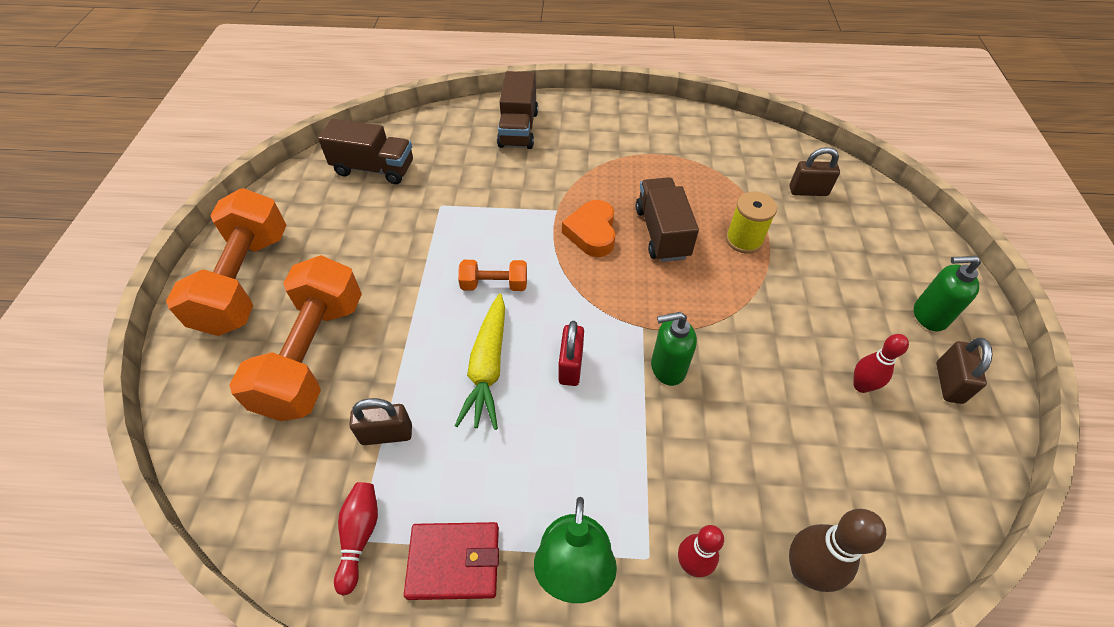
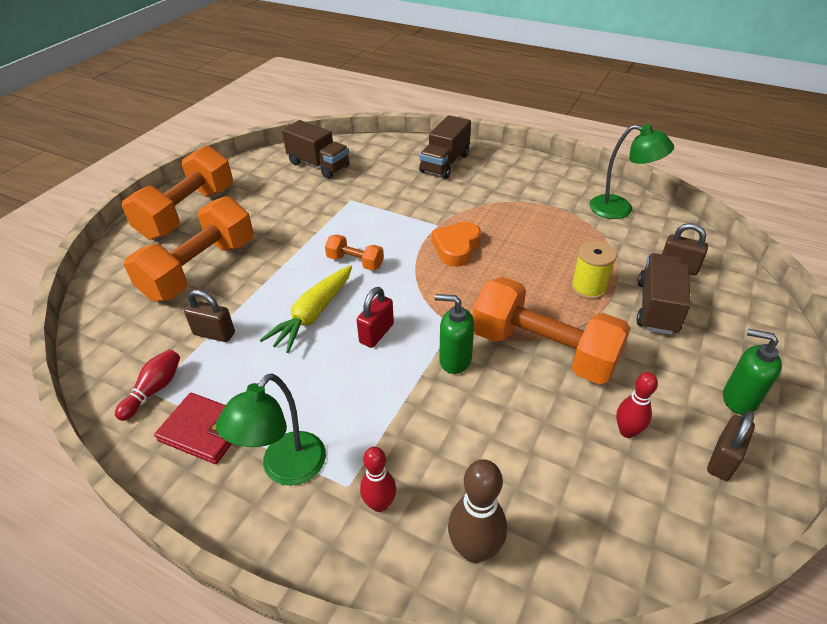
camera: 25 degrees right, 10 degrees down
(662, 233) = (516, 263): brown truck -> brown truck (657, 307)
(723, 139) = (620, 209): none -> green lamp
(743, 325) = (543, 350): none -> orange dumbbell

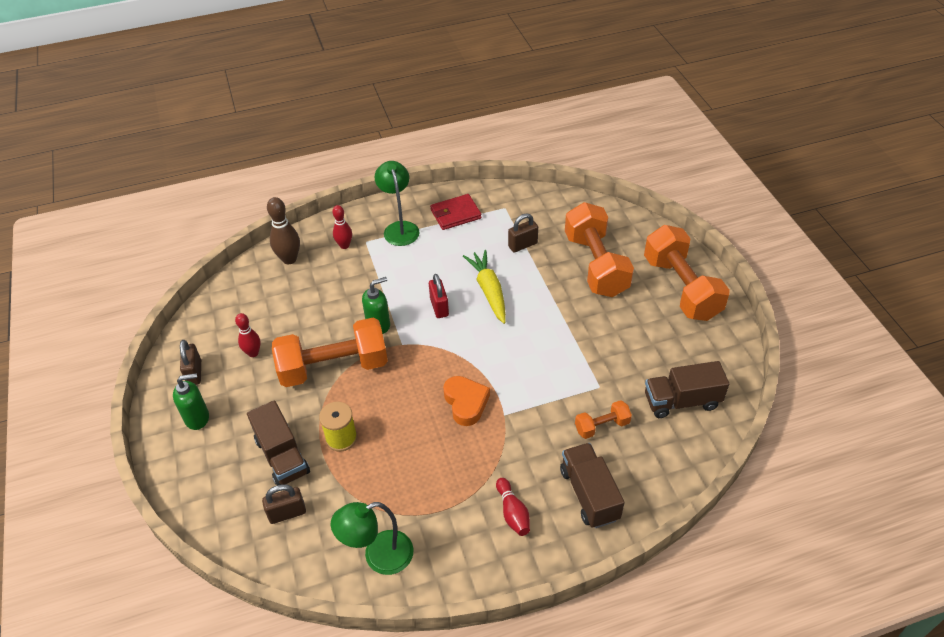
camera: 135 degrees right, 5 degrees up
(154, 390) = (504, 209): red bowling pin -> red bowling pin (512, 513)
(355, 262) = (516, 339): orange dumbbell -> orange dumbbell (602, 426)

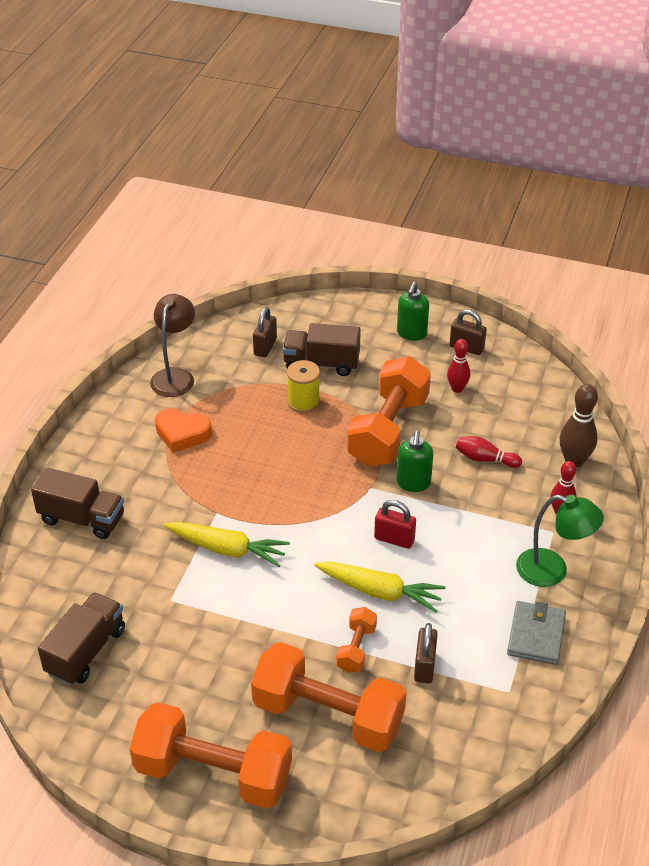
camera: 125 degrees right, 5 degrees down
(378, 556) = (175, 376): green lamp -> brown lamp
(455, 214) = (536, 635): red wallet -> grey wallet
(466, 403) = (256, 494): orange heart -> orange heart (182, 433)
(512, 513) = (122, 463): red bowling pin -> red bowling pin (485, 459)
(530, 385) = (227, 549): none -> yellow carrot
(602, 426) = (130, 571): orange dumbbell -> orange dumbbell (356, 648)

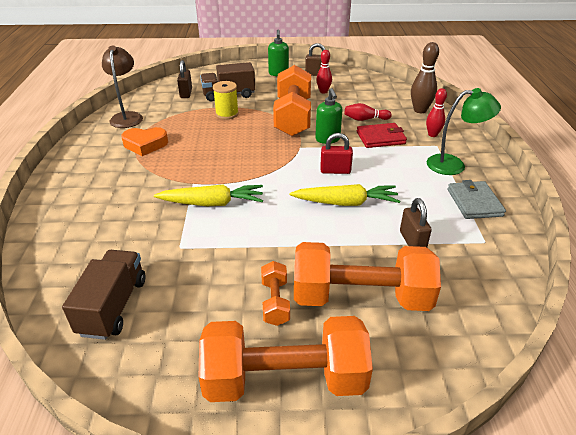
camera: 20 degrees left, 5 degrees down
(82, 519) = (79, 210): brown truck -> none
(356, 648) = (352, 243): orange dumbbell -> orange dumbbell (275, 302)
(485, 499) = (380, 138): none -> red wallet

